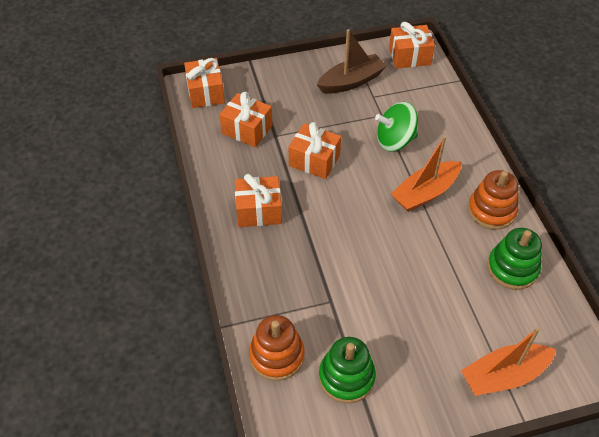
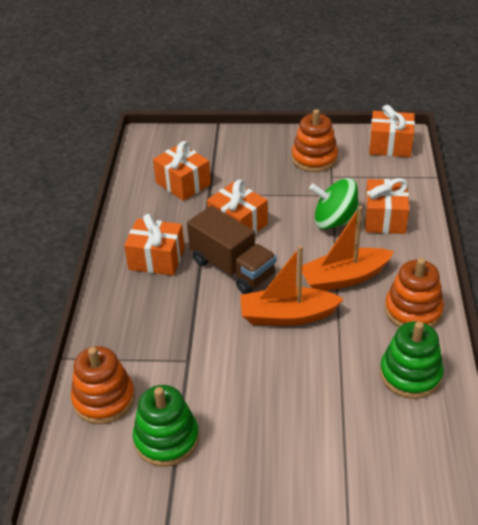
camera: 20 degrees right, 10 degrees down
(205, 92) = (159, 144): orange gift -> orange gift (384, 218)
(329, 205) = (232, 268): none -> brown truck
(351, 81) = (314, 158): brown boat -> orange stacking toy
(504, 375) = (347, 484): orange boat -> orange boat (287, 316)

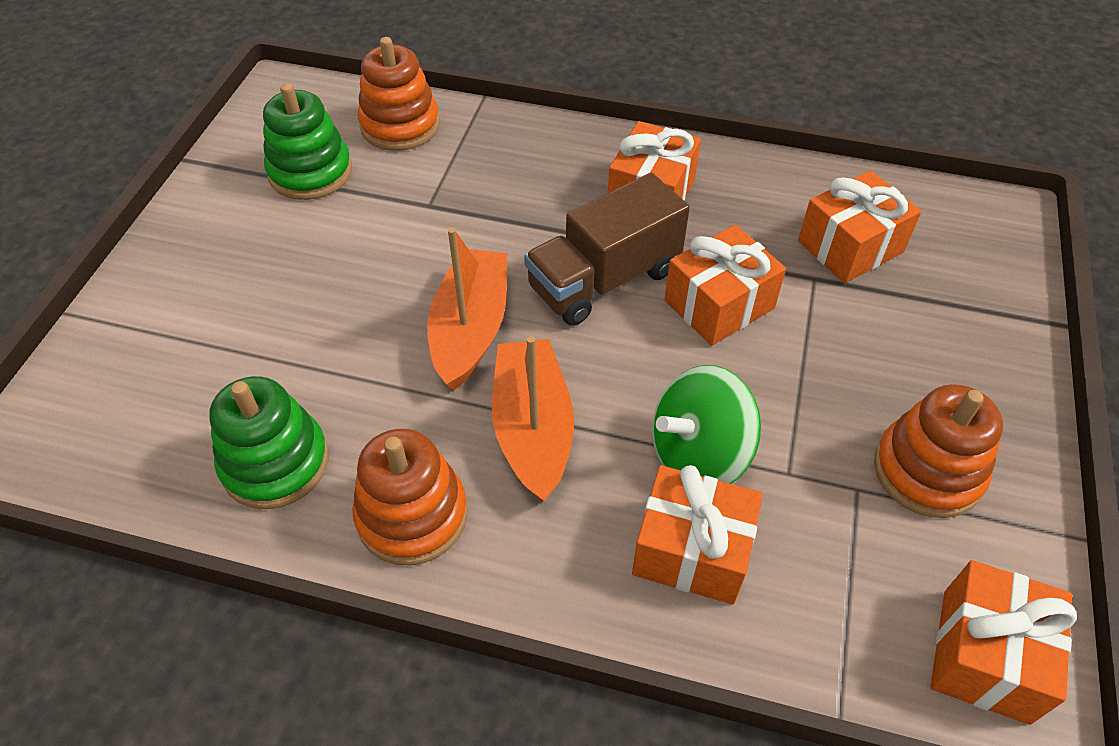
camera: 100 degrees right, 10 degrees up
(334, 221) = (698, 455): green spinning top -> green spinning top turned 135 degrees counterclockwise

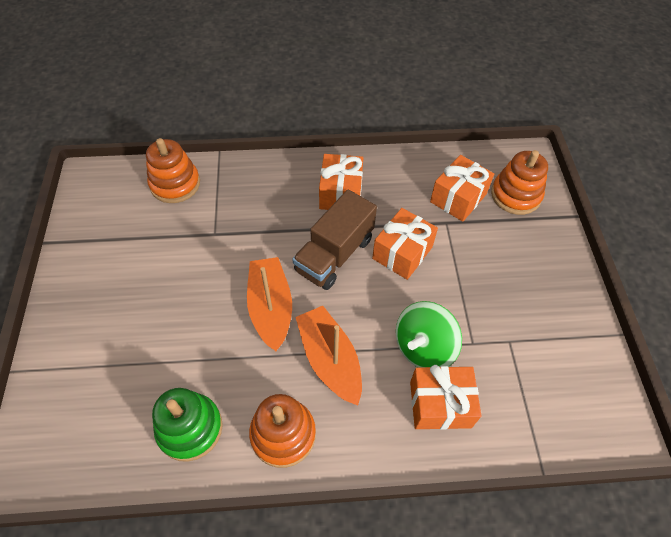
camera: 20 degrees left, 5 degrees up
(310, 172) = (131, 230): green stacking toy -> none
(927, 471) = (539, 320): orange stacking toy -> orange stacking toy (515, 195)
(985, 655) = (598, 413): orange gift -> none

